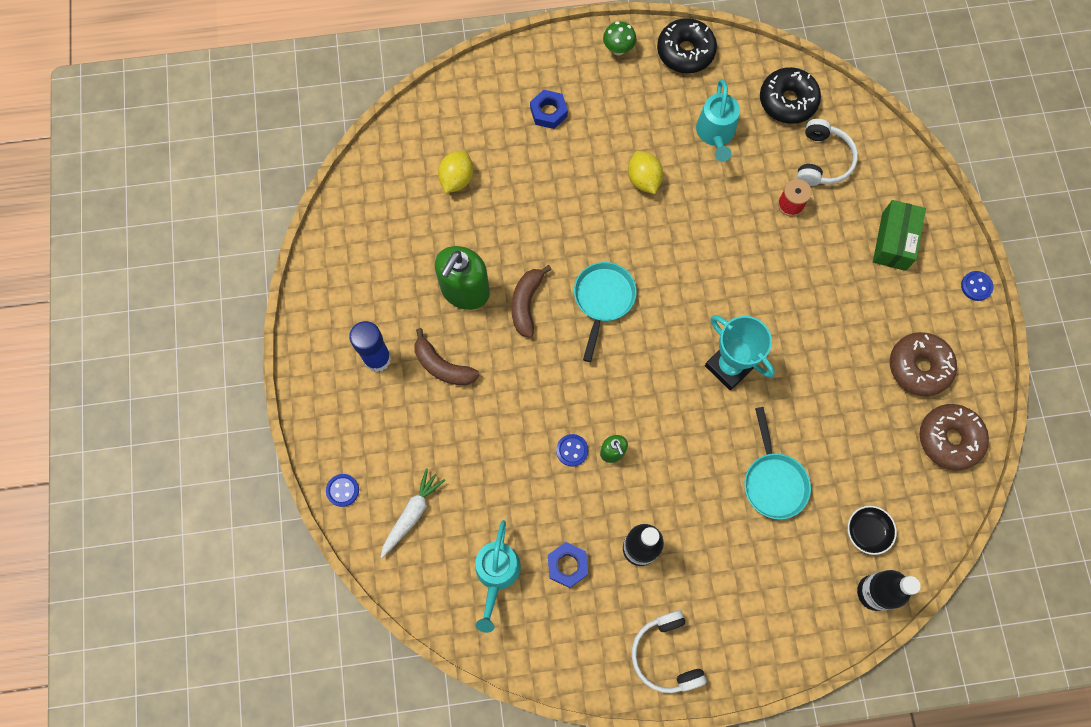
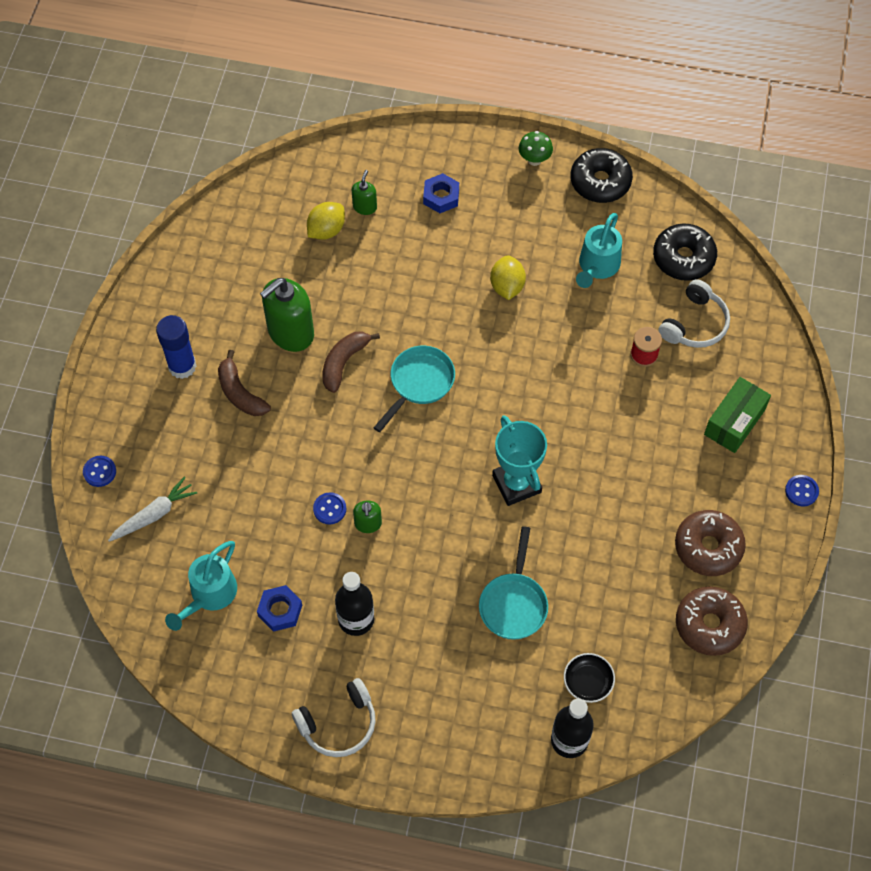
camera: 20 degrees right, 10 degrees down
(483, 145) = (365, 207): none -> green soap dispenser
(665, 655) = (338, 724): white headphones -> white headphones turned 120 degrees counterclockwise

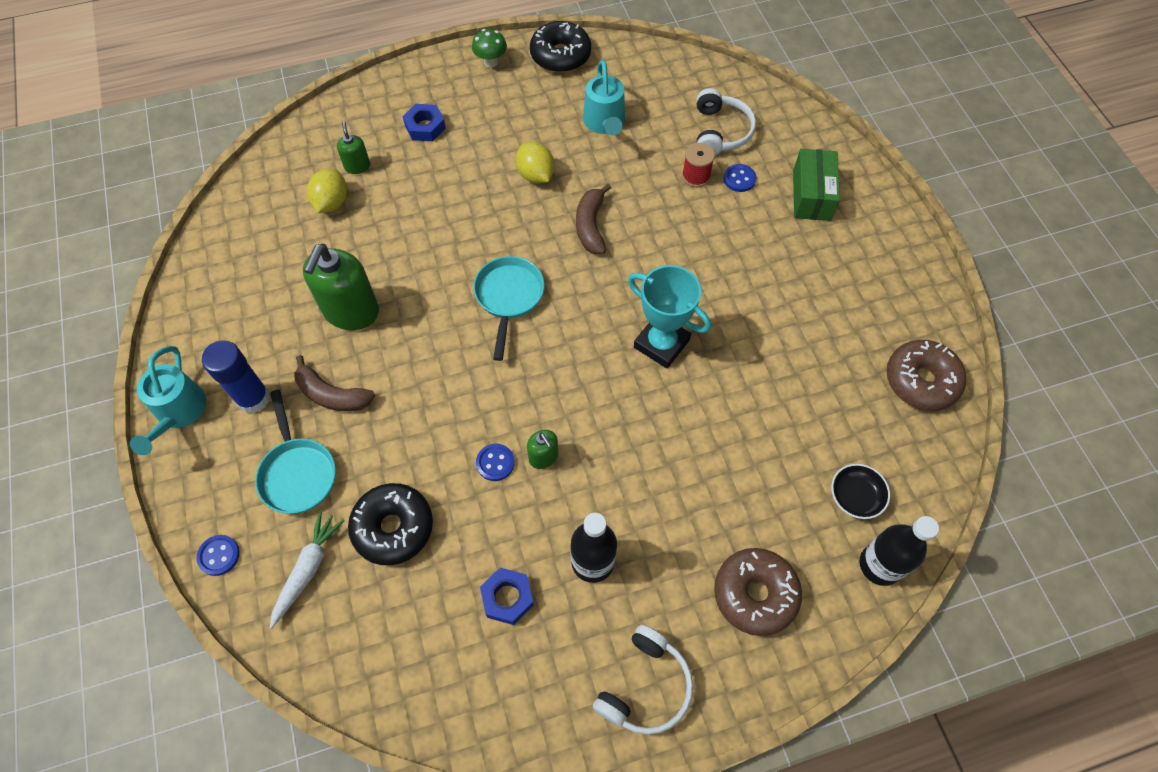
camera: 30 degrees left, 0 degrees up
(209, 595) = (420, 625): turquoise watering can -> turquoise watering can (178, 413)
(344, 363) = (423, 314): brown banana -> brown banana (591, 226)
(514, 603) = (735, 458): turquoise pan -> turquoise pan (297, 473)
(683, 258) = (673, 84): black donut -> black donut (393, 527)
(708, 547) = (869, 312): brown donut -> brown donut (755, 594)
(801, 491) = (908, 225): blue button -> blue button (739, 179)

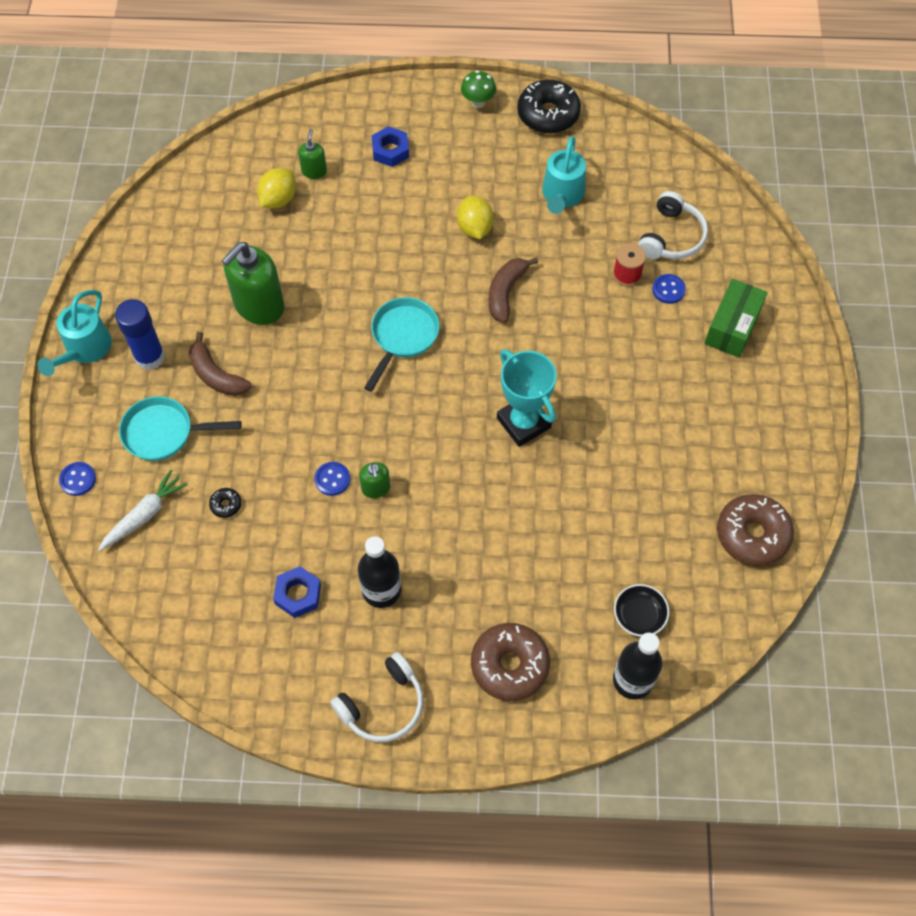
camera: 20 degrees right, 0 degrees up
(297, 473) = (164, 433): turquoise pan -> turquoise pan turned 90 degrees clockwise
(393, 527) = (226, 505): black donut -> black donut, size x0.43

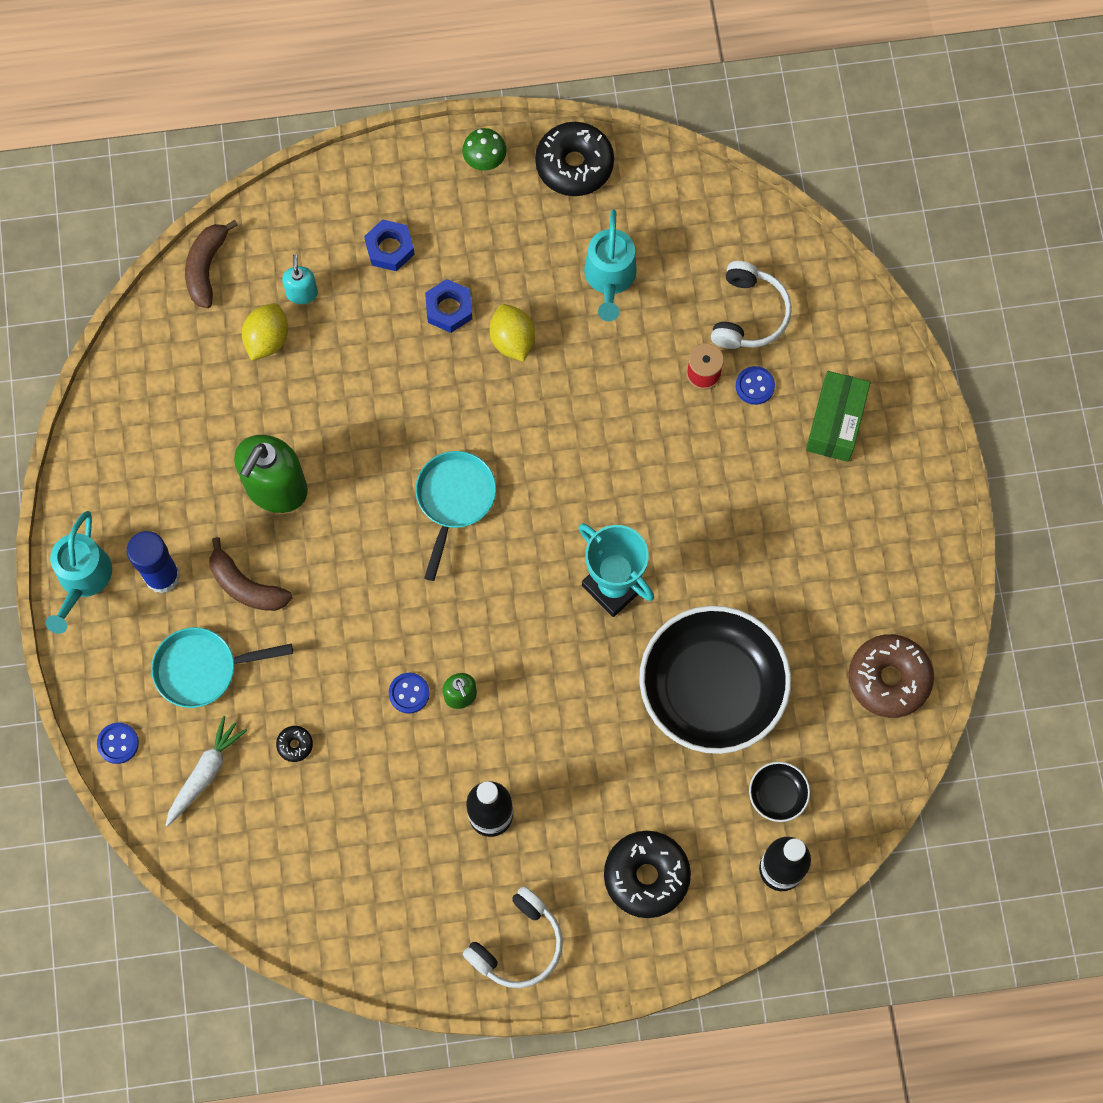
camera: 10 degrees left, 10 degrees up
(298, 594) = (399, 836): blue nut -> blue nut (449, 309)
(314, 171) = (302, 293): green soap dispenser -> turquoise soap dispenser
(506, 293) = (565, 422): brown banana -> brown banana (206, 268)
(509, 665) = (646, 876): brown donut -> black donut
(595, 517) = (712, 688): none -> black bowl

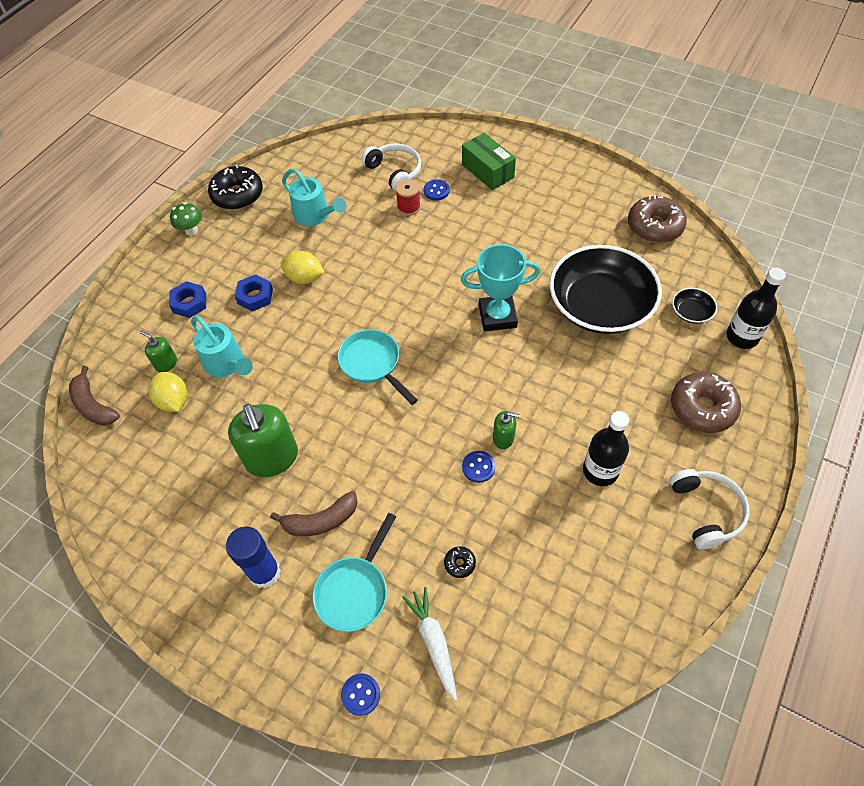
camera: 50 degrees left, 15 degrees down
(82, 580) = (217, 633): turquoise watering can -> turquoise watering can (227, 364)
(302, 293) = (166, 363): turquoise soap dispenser -> green soap dispenser
(646, 876) = (702, 408): black donut -> brown donut

